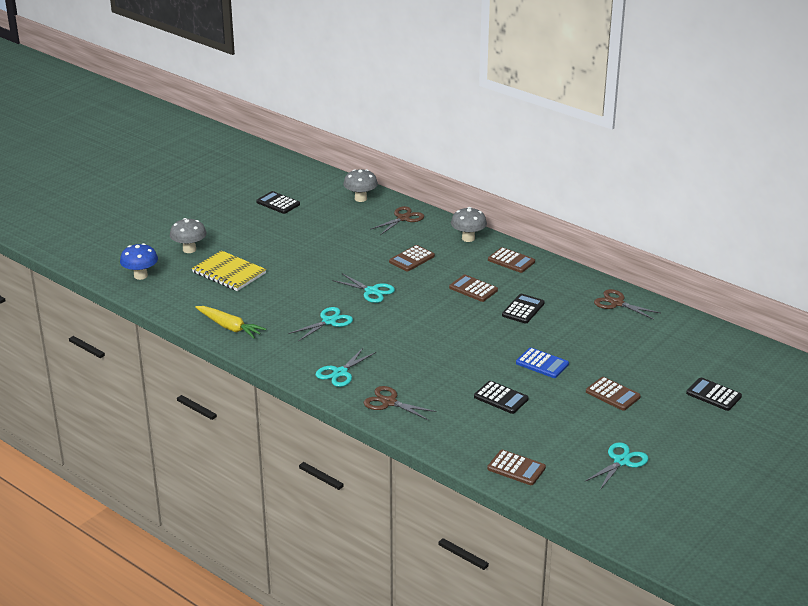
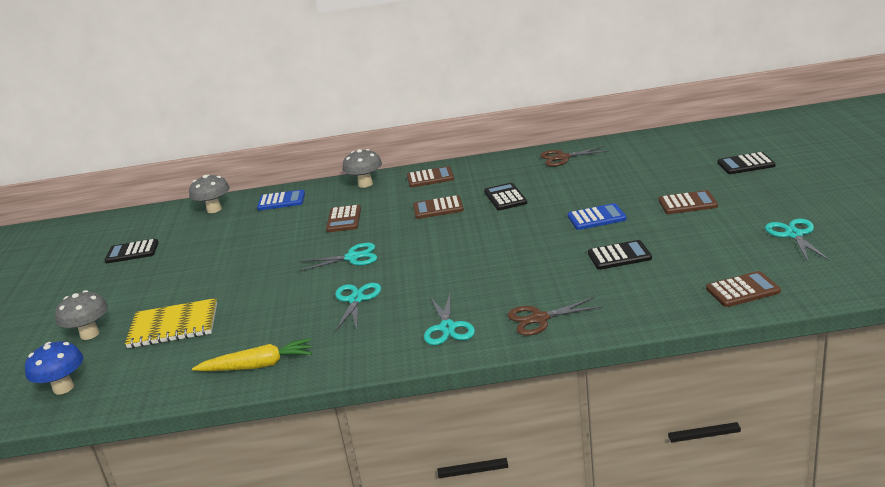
camera: 40 degrees left, 5 degrees down
(403, 218) = (281, 201): brown scissors -> blue calculator

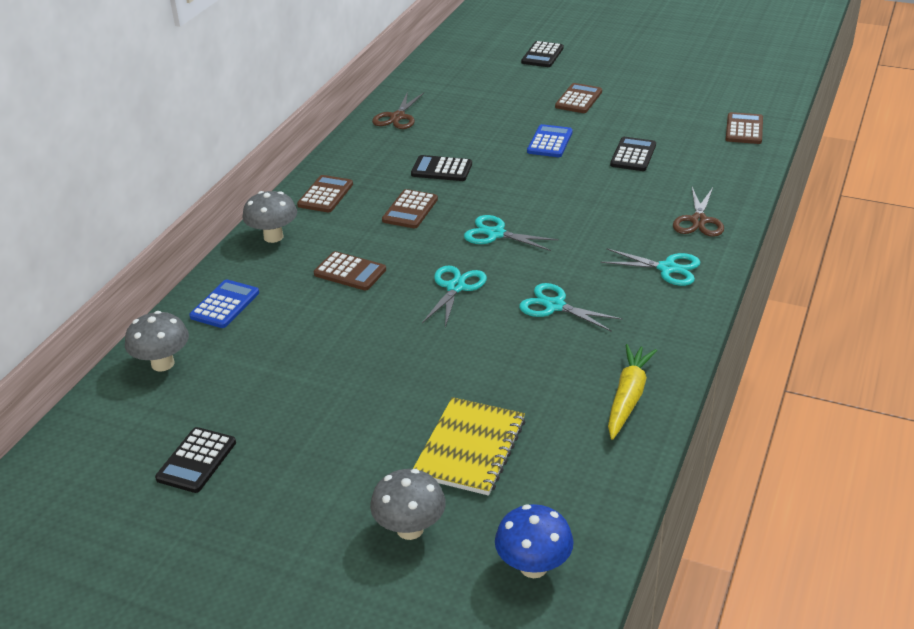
camera: 65 degrees left, 10 degrees up
(794, 234) = (684, 83): turquoise scissors -> turquoise scissors (495, 234)

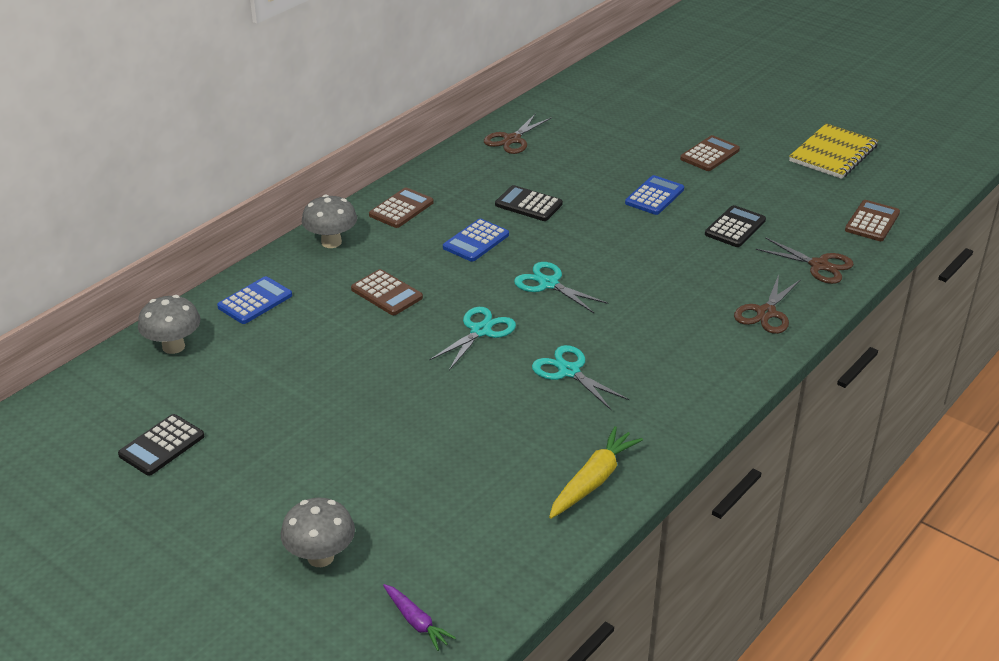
camera: 15 degrees right, 0 degrees up
(410, 210) = (476, 241): brown calculator -> blue calculator
(470, 448) = (414, 494): yellow notebook -> yellow notebook (833, 154)
(533, 567) = (416, 621): blue mushroom -> purple carrot
(542, 55) = (697, 98): black calculator -> none
(667, 268) = (705, 357): turquoise scissors -> none
(721, 173) = (819, 265): none -> brown scissors

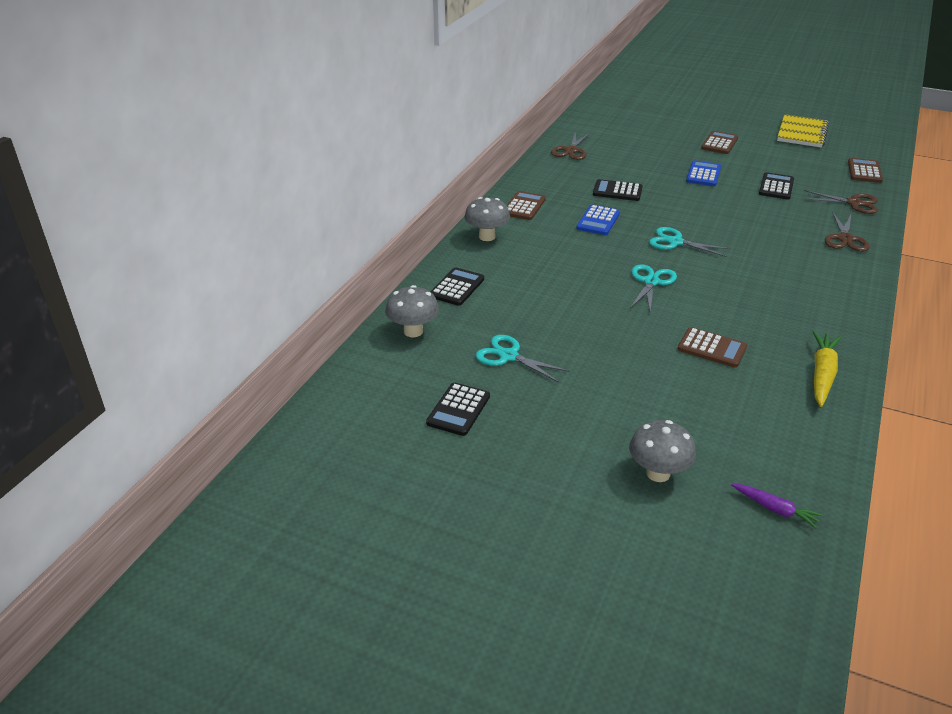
camera: 15 degrees left, 0 degrees up
(255, 301) = (457, 287): blue calculator -> black calculator
(386, 293) = (558, 266): brown calculator -> brown calculator (711, 348)
(569, 371) = (739, 299): turquoise scissors -> turquoise scissors (508, 356)

